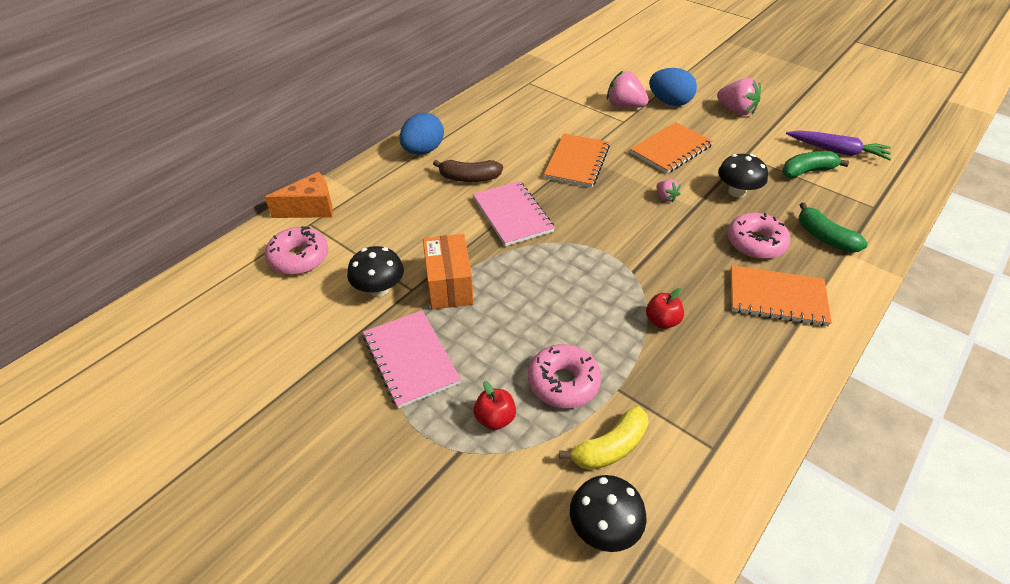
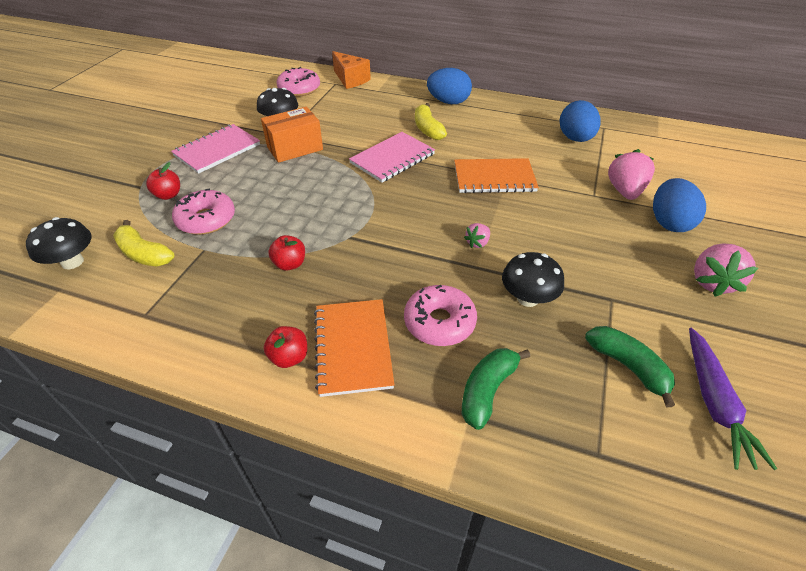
camera: 70 degrees right, 0 degrees up
(469, 178) = (427, 129): brown banana -> yellow banana
(538, 102) = (575, 139): none -> blue egg
(671, 149) = (569, 236): orange notebook -> none
(784, 339) = (289, 357): none -> red apple

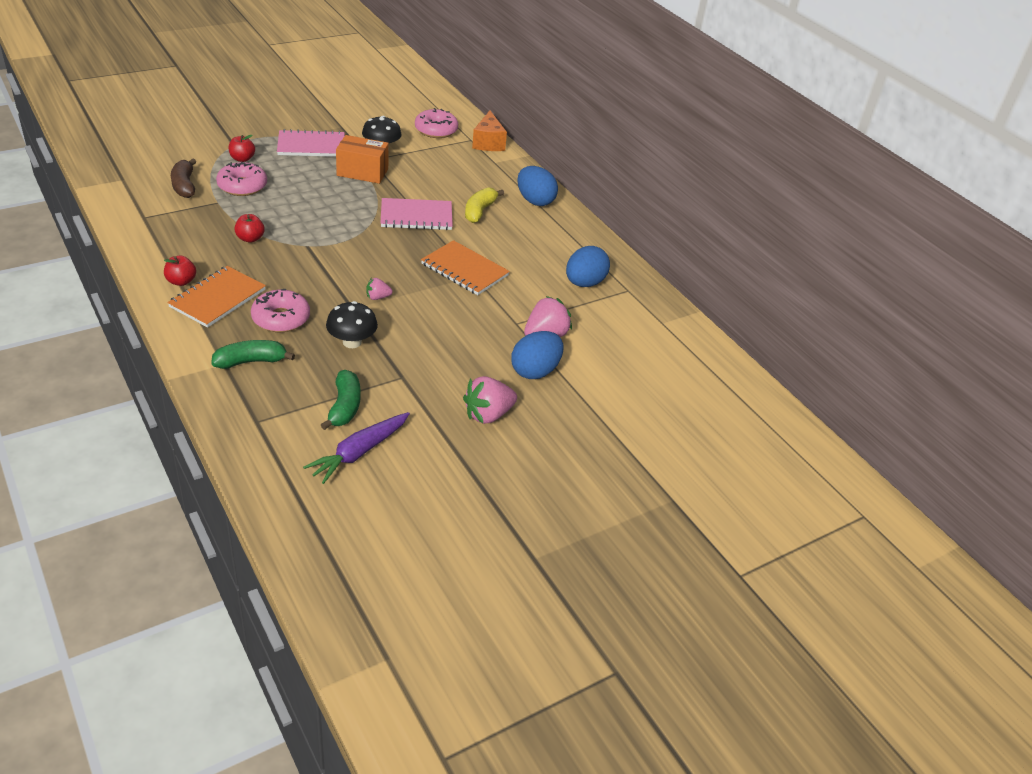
camera: 35 degrees right, 5 degrees down
(72, 262) = (145, 168): black mushroom -> none
(144, 254) = (184, 185): yellow banana -> brown banana

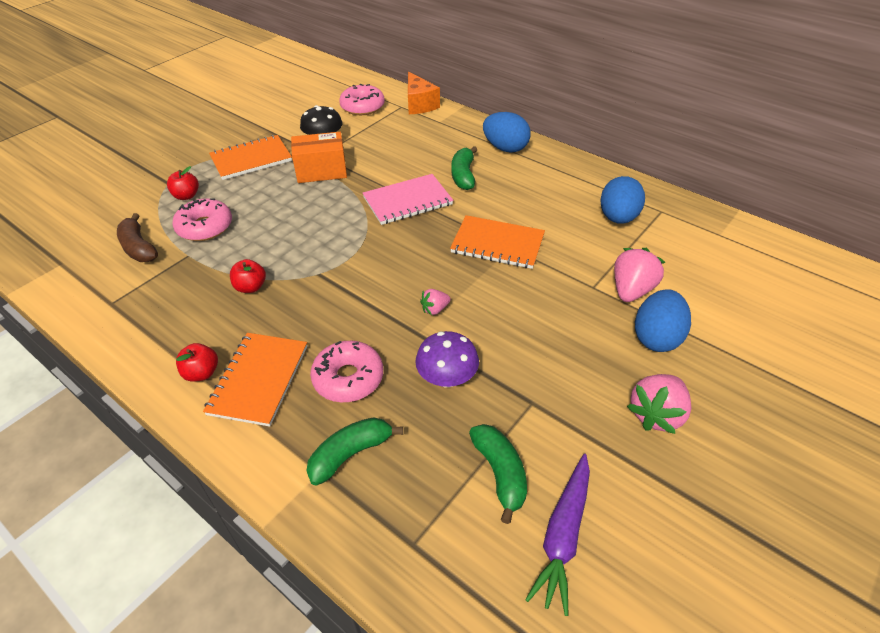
camera: 15 degrees left, 5 degrees up
(311, 146) = (251, 159): pink notebook -> orange notebook
(352, 342) = (447, 378): black mushroom -> purple mushroom
(479, 211) = (463, 175): yellow banana -> green banana

